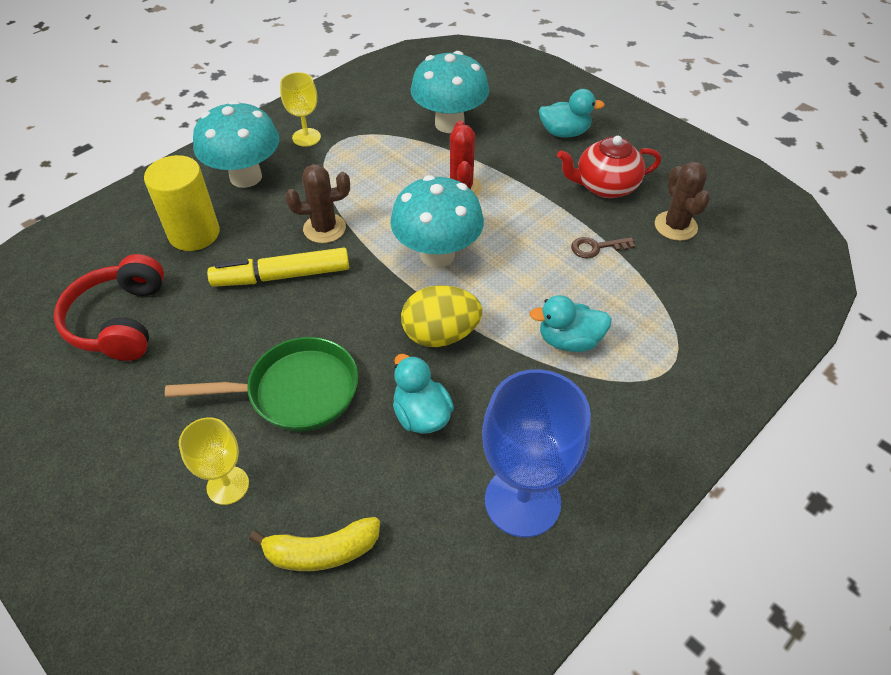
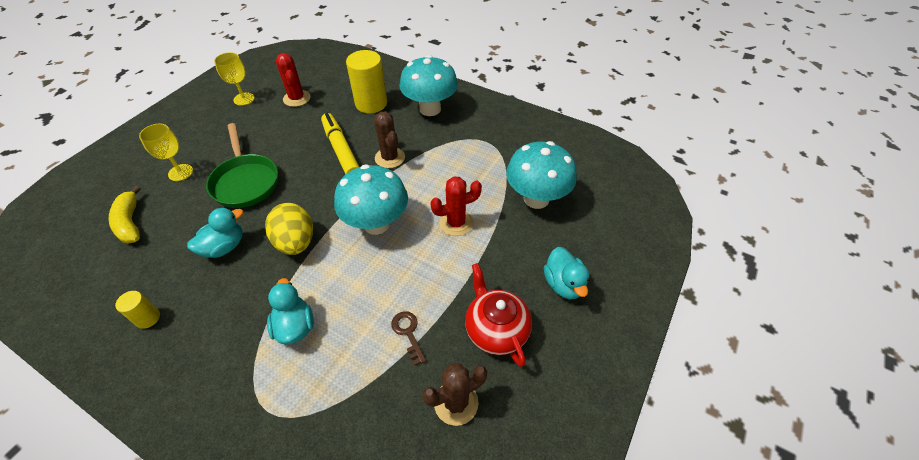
camera: 75 degrees right, 0 degrees up
(120, 321) = (297, 98): red headphones -> red cactus
(306, 137) = (482, 124): yellow goblet -> yellow goblet (244, 99)
(522, 501) = (148, 318): blue goblet -> yellow cylinder

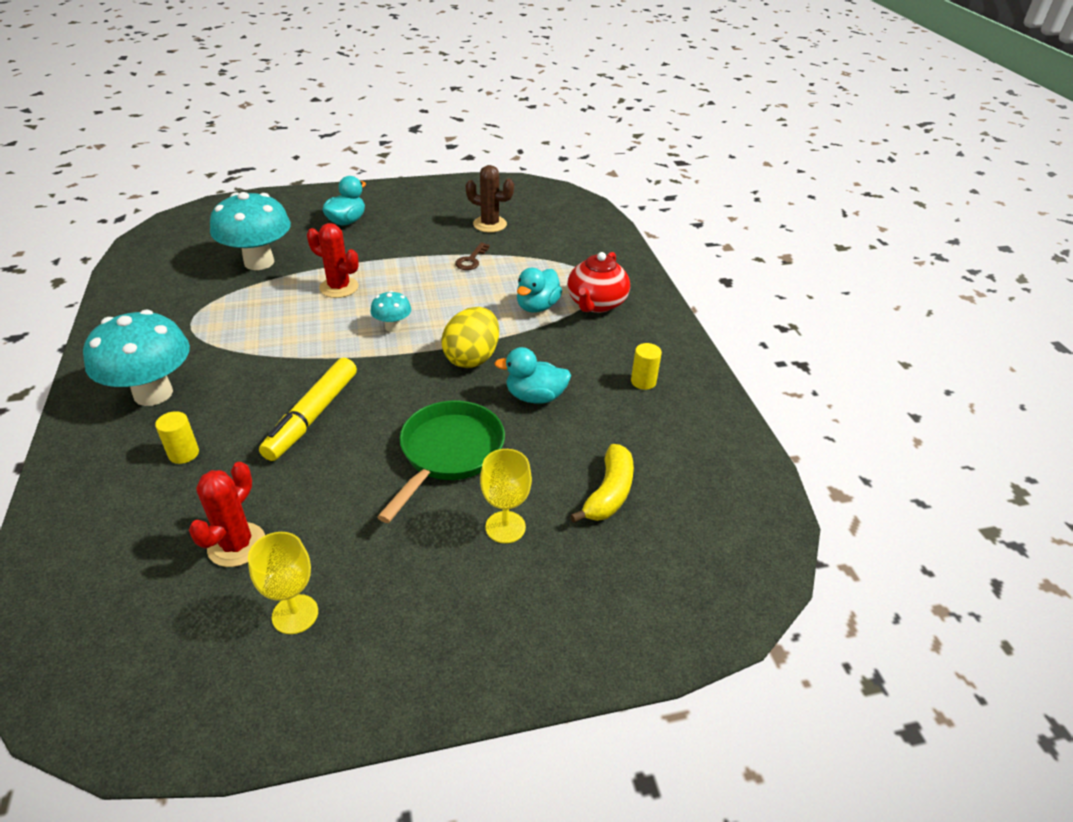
camera: 135 degrees left, 10 degrees down
(371, 103) = (184, 453): yellow cylinder -> yellow cylinder, size x0.49
(376, 224) = (392, 327): turquoise mushroom -> turquoise mushroom, size x0.48
(390, 158) = (288, 371): brown cactus -> none
(496, 330) = (421, 231): red teapot -> red teapot (596, 303)

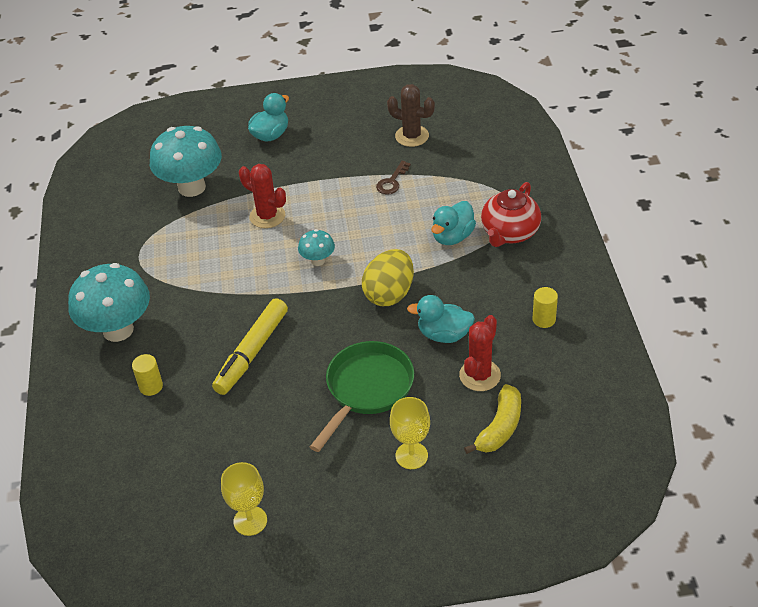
camera: 10 degrees right, 5 degrees up
(236, 545) = (201, 465): red cactus -> red cactus (480, 375)

